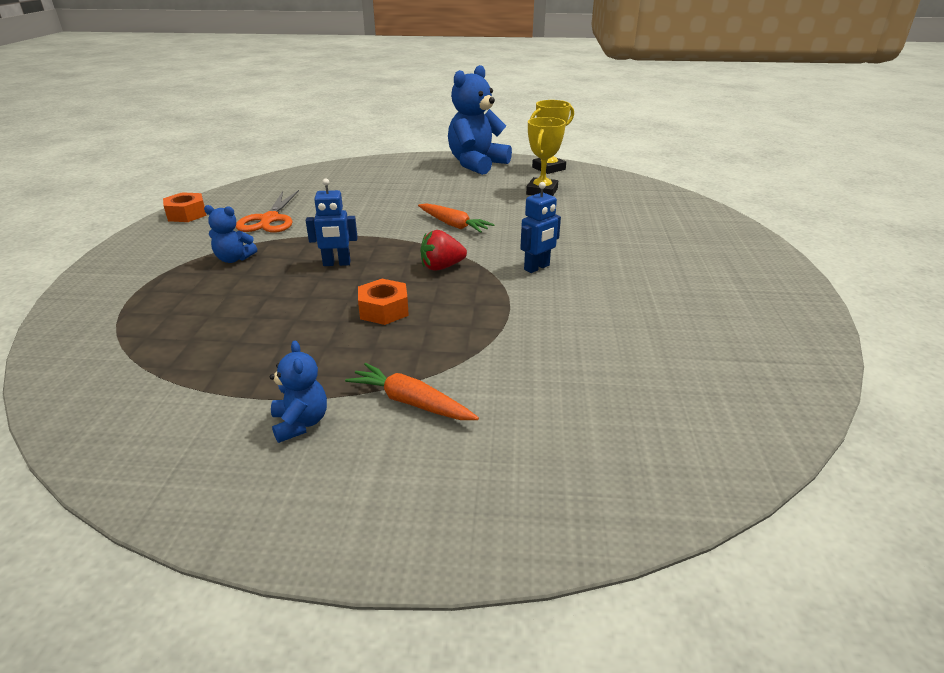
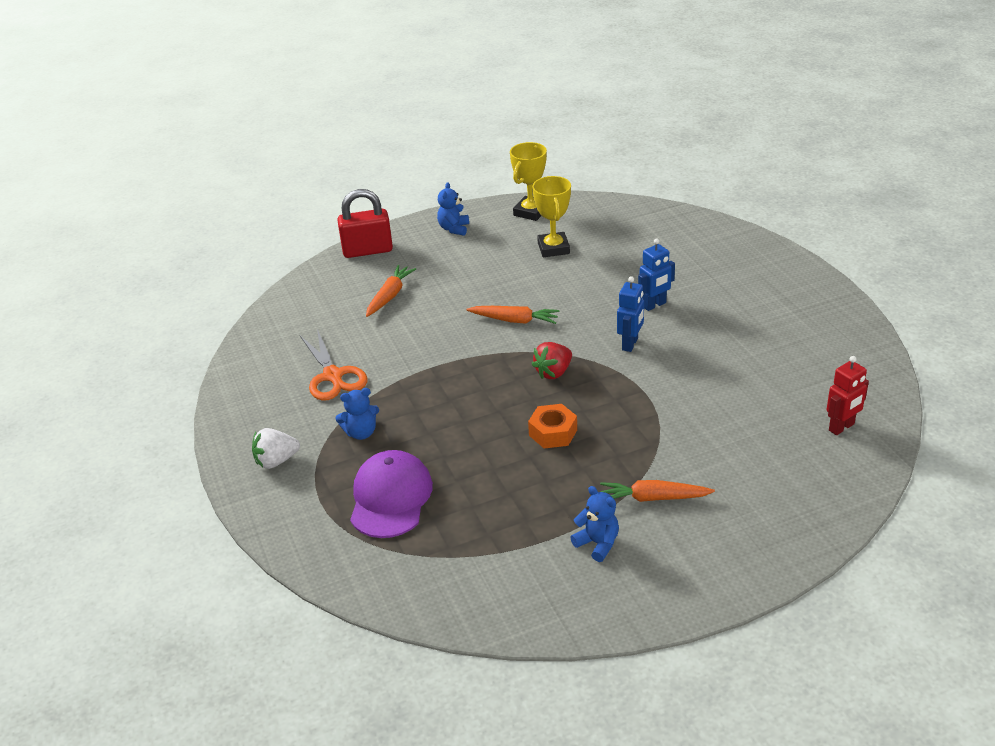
camera: 25 degrees left, 5 degrees up
(149, 257) = (276, 461): none -> white strawberry
(184, 310) = (390, 498): none -> purple cap
(186, 214) = (237, 400): orange nut -> none
(336, 264) = (460, 402): blue robot -> blue robot (654, 305)
(378, 187) = (390, 296): none -> orange carrot
(398, 161) = (367, 250): none -> red padlock
(476, 164) = (454, 229): blue teddy bear -> blue teddy bear, size x0.47
(711, 414) = (841, 427): none -> red robot

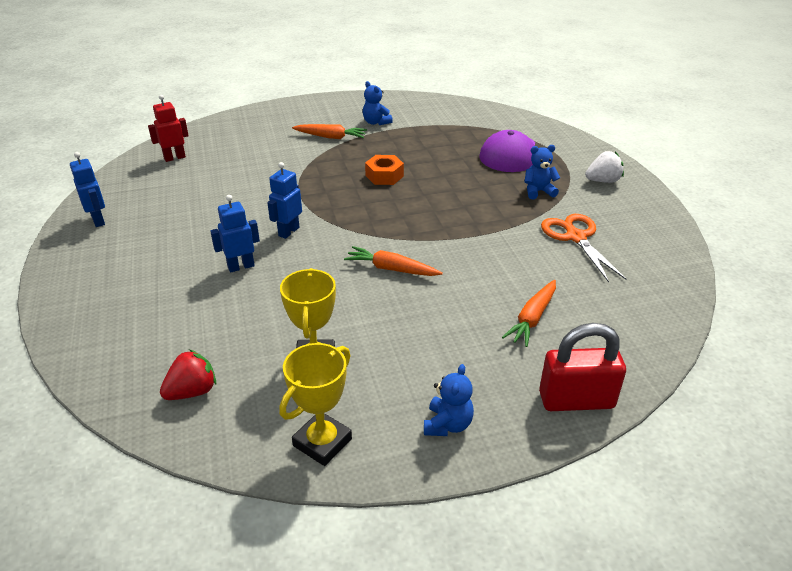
camera: 175 degrees left, 0 degrees up
(553, 372) = (369, 216): red strawberry -> red strawberry (192, 391)
(837, 331) = (98, 220): none -> blue robot

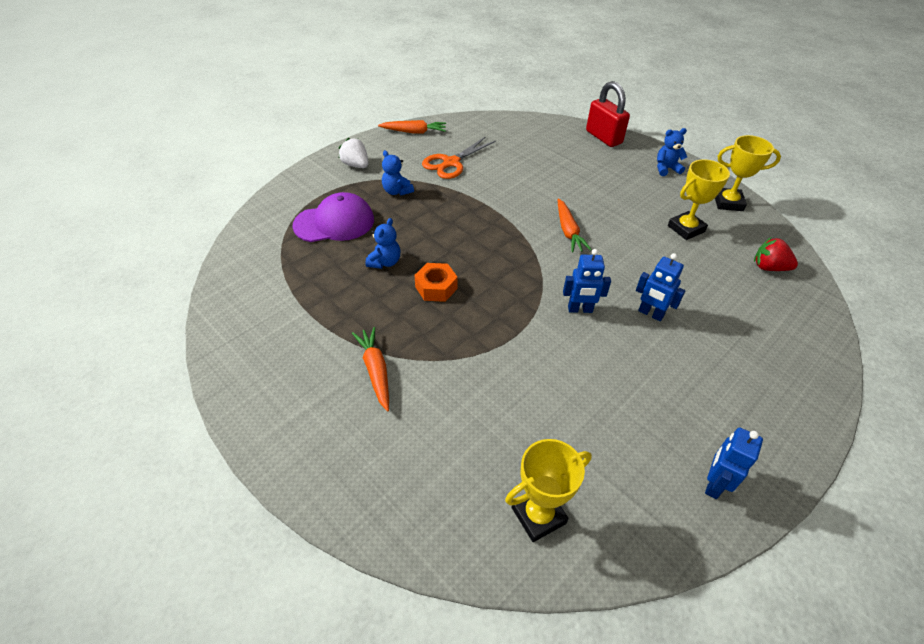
camera: 120 degrees left, 10 degrees up
(174, 158) = (538, 515): red robot -> yellow trophy
(376, 122) = (311, 346): blue teddy bear -> blue teddy bear (385, 262)
(532, 318) = (556, 162): orange carrot -> orange carrot (414, 132)

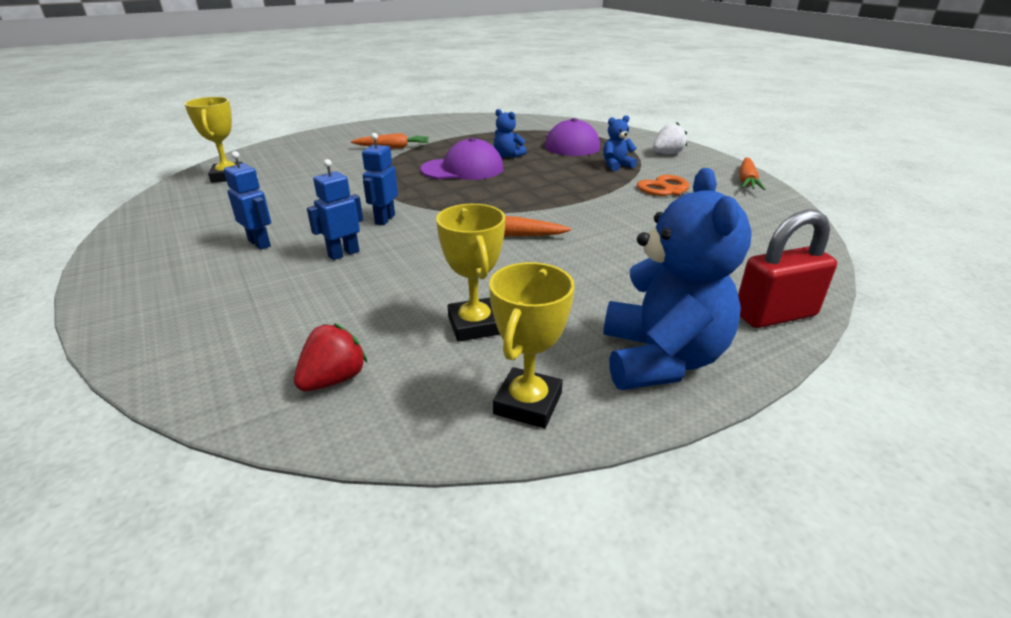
camera: 105 degrees right, 15 degrees down
(436, 287) = (463, 169): orange nut -> purple cap
(666, 169) = (661, 359): blue teddy bear -> blue teddy bear, size x2.12
(713, 484) = (150, 235): blue robot -> blue robot (260, 243)

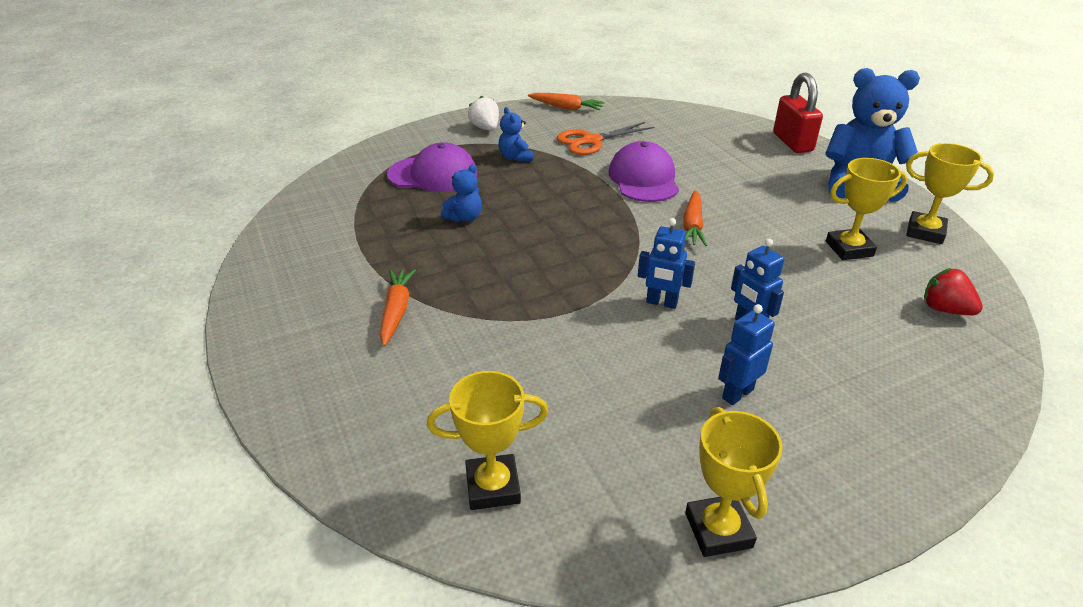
camera: 85 degrees left, 5 degrees up
(143, 231) = (718, 530): none -> yellow trophy
(463, 169) = (506, 250): purple cap -> purple cap (643, 179)

